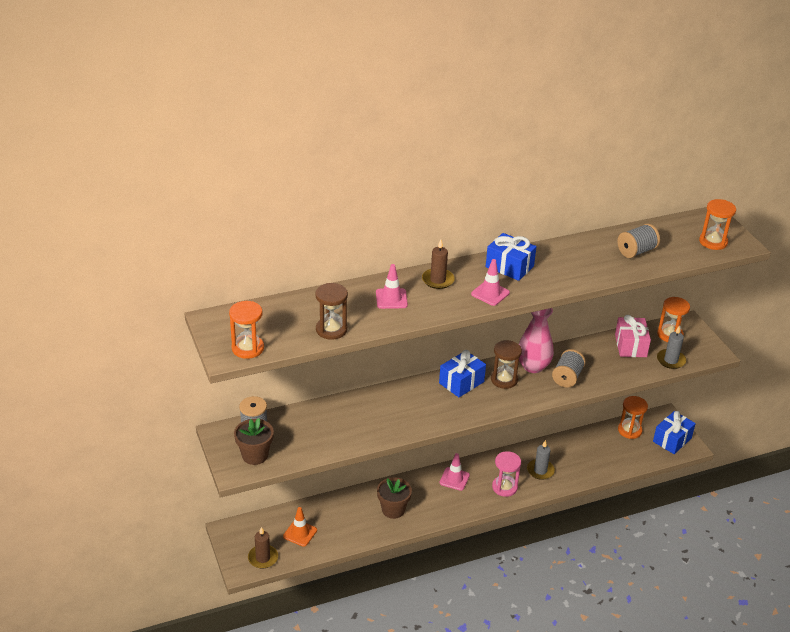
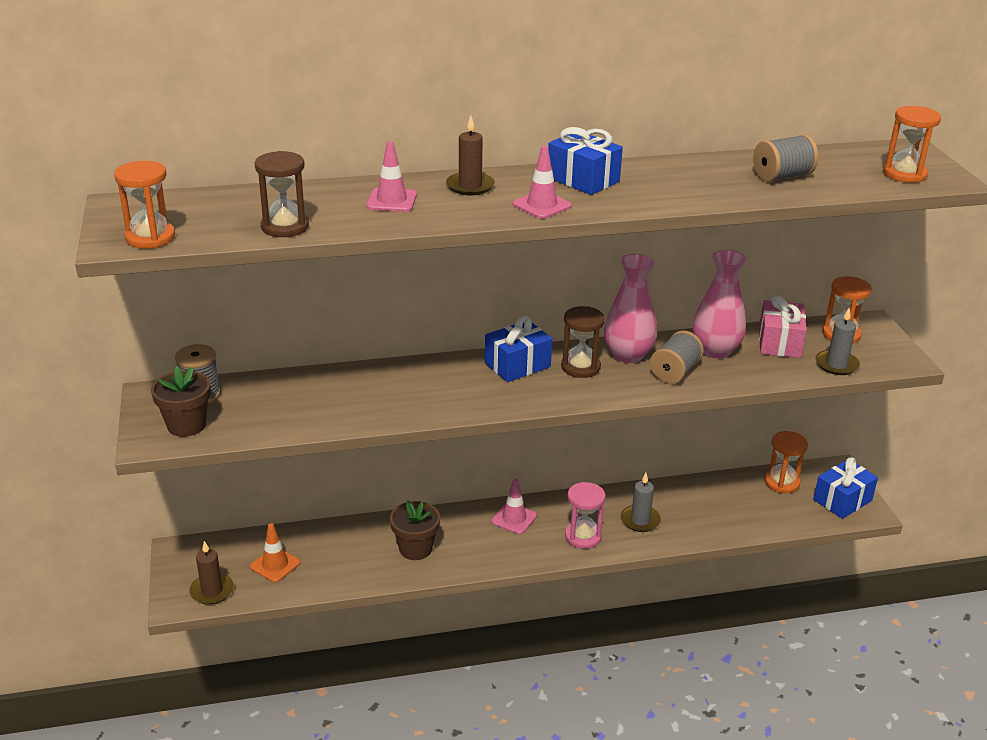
camera: 10 degrees right, 5 degrees down
(590, 356) = (715, 350): none -> pink vase

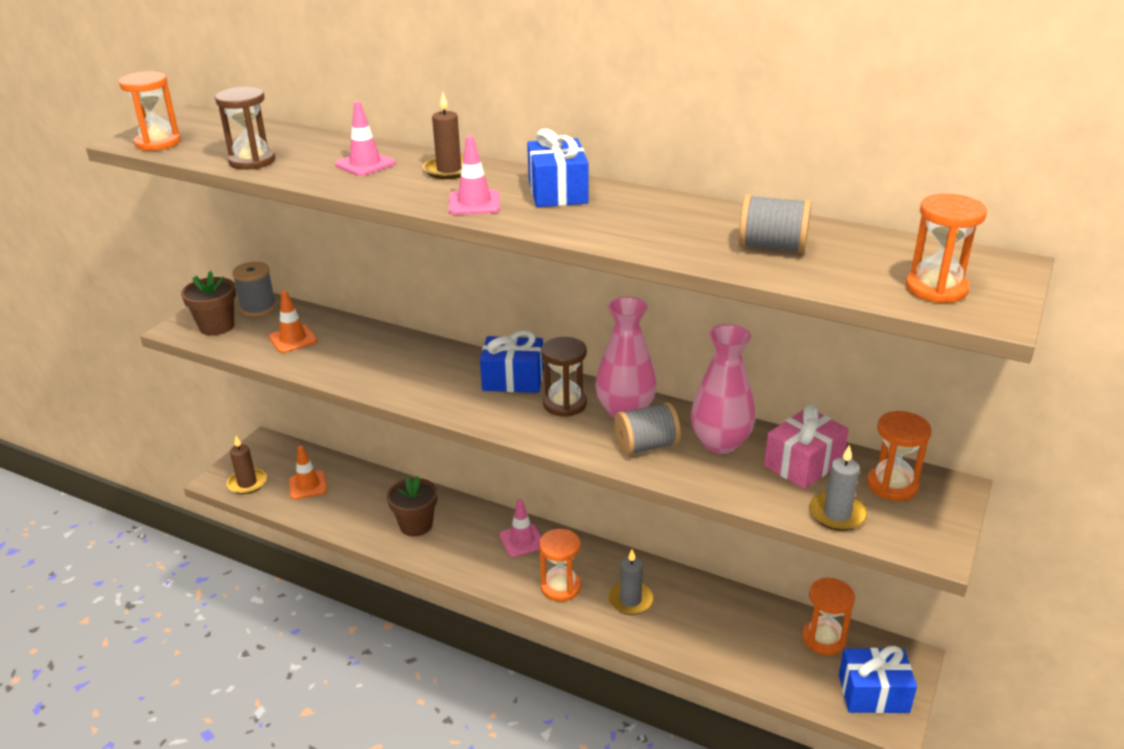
camera: 40 degrees right, 0 degrees up
(282, 407) = (293, 339): none -> orange traffic cone
(583, 536) = (560, 587): pink hourglass -> orange hourglass

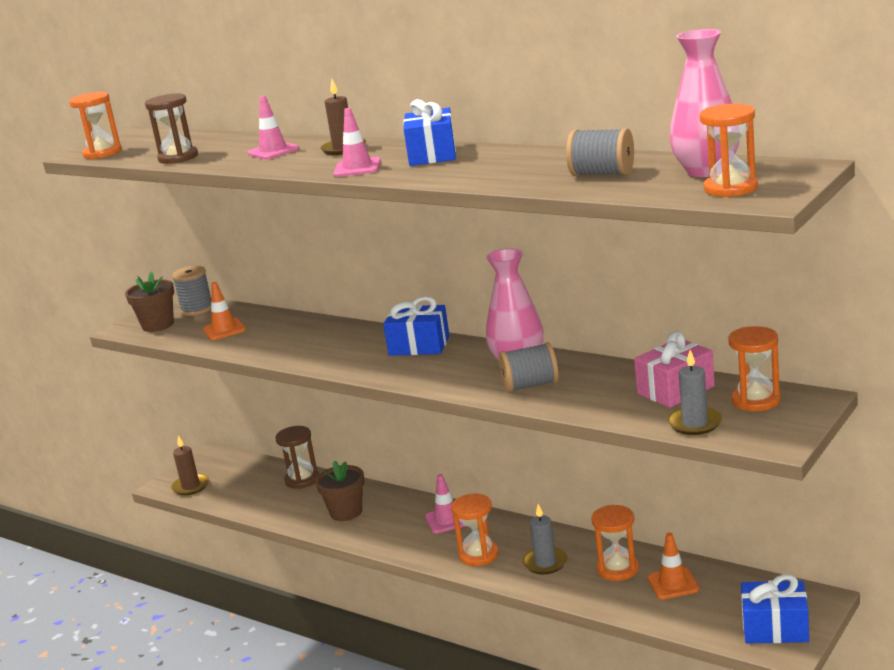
camera: 10 degrees right, 10 degrees down
(308, 485) = (247, 485): orange traffic cone -> orange traffic cone (673, 584)
(565, 404) = (462, 360): brown hourglass -> brown hourglass (302, 479)
(720, 443) = (601, 379): pink vase -> pink vase (706, 171)
(824, 639) = (734, 587): orange hourglass -> orange hourglass (617, 569)

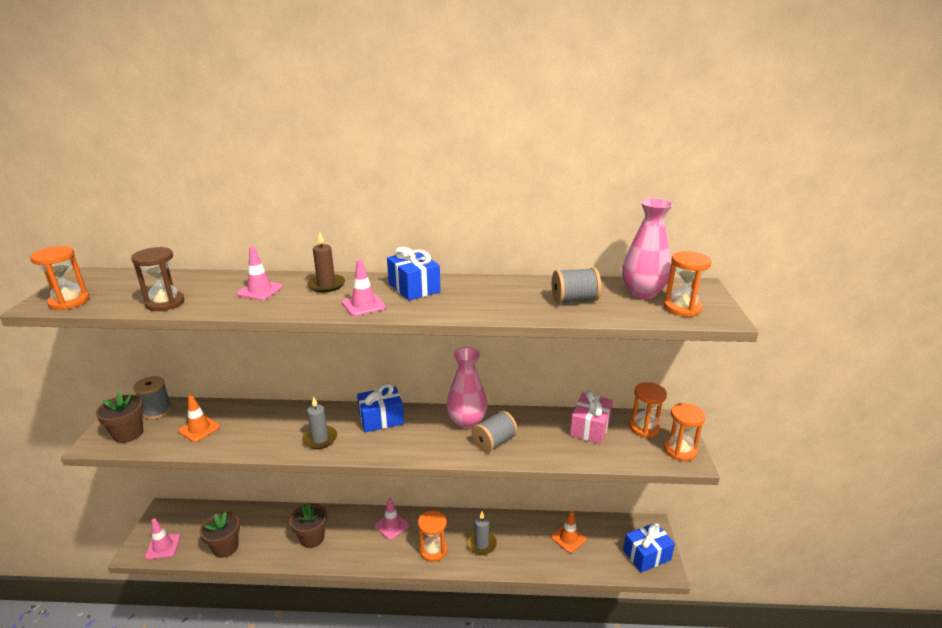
camera: 35 degrees left, 5 degrees up
(191, 486) = (163, 546): brown candle -> pink traffic cone
(250, 500) = (225, 547): none -> brown flower pot
(302, 479) = (258, 516): brown hourglass -> none
(617, 569) = (529, 536): orange hourglass -> orange hourglass (680, 450)
(695, 423) = (628, 455): grey candle -> grey candle (320, 439)

